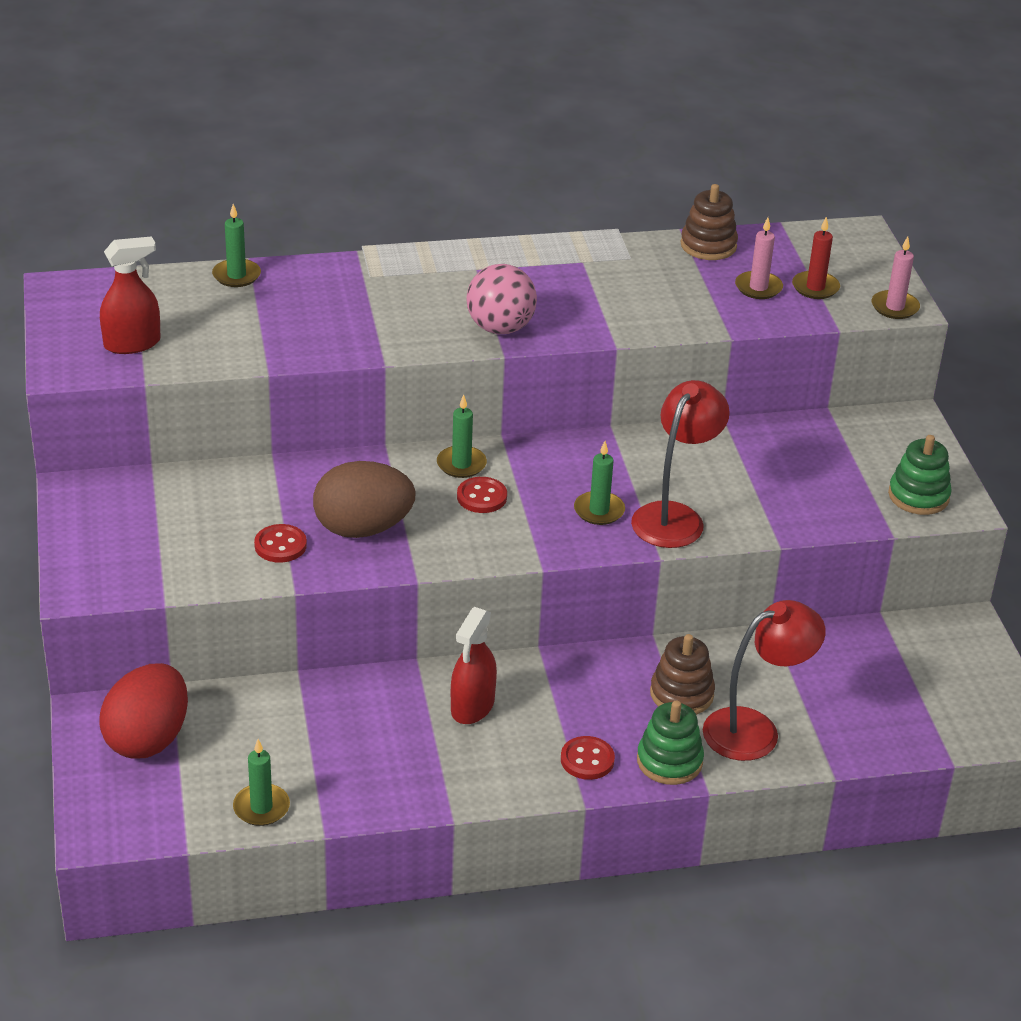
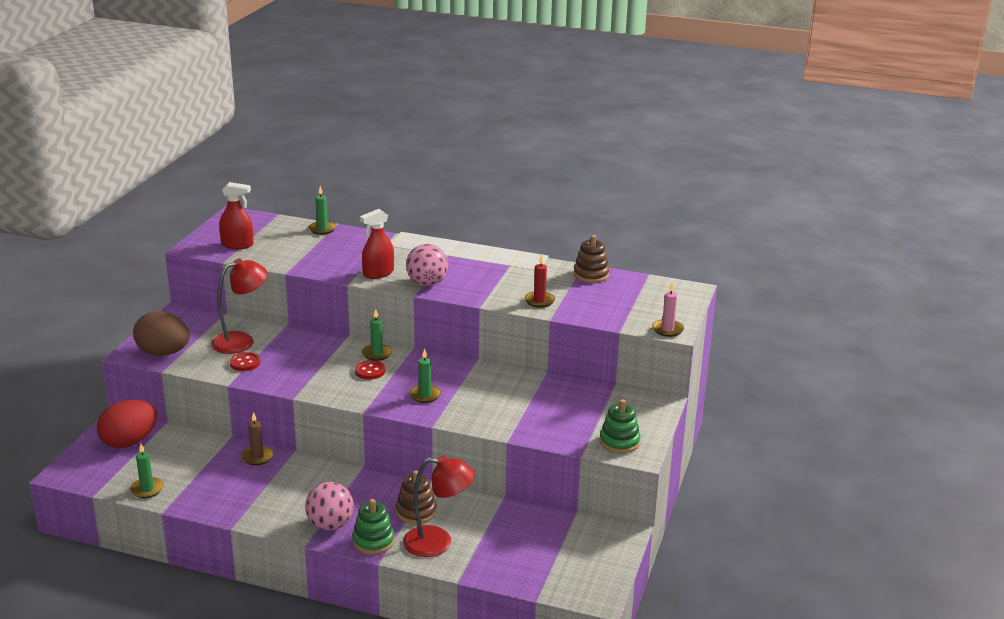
camera: 30 degrees right, 10 degrees down
(363, 529) = (293, 367): brown egg -> brown egg (163, 353)
(373, 692) = (257, 457): none -> brown candle
(472, 706) = (299, 480): red spray bottle -> red spray bottle (378, 273)
(587, 760) = (330, 525): red button -> pink ball
(674, 516) = (463, 410): red lamp -> red lamp (241, 341)
(758, 287) = (595, 300): pink candle -> none
(815, 287) = (630, 309): red candle -> red candle (539, 301)

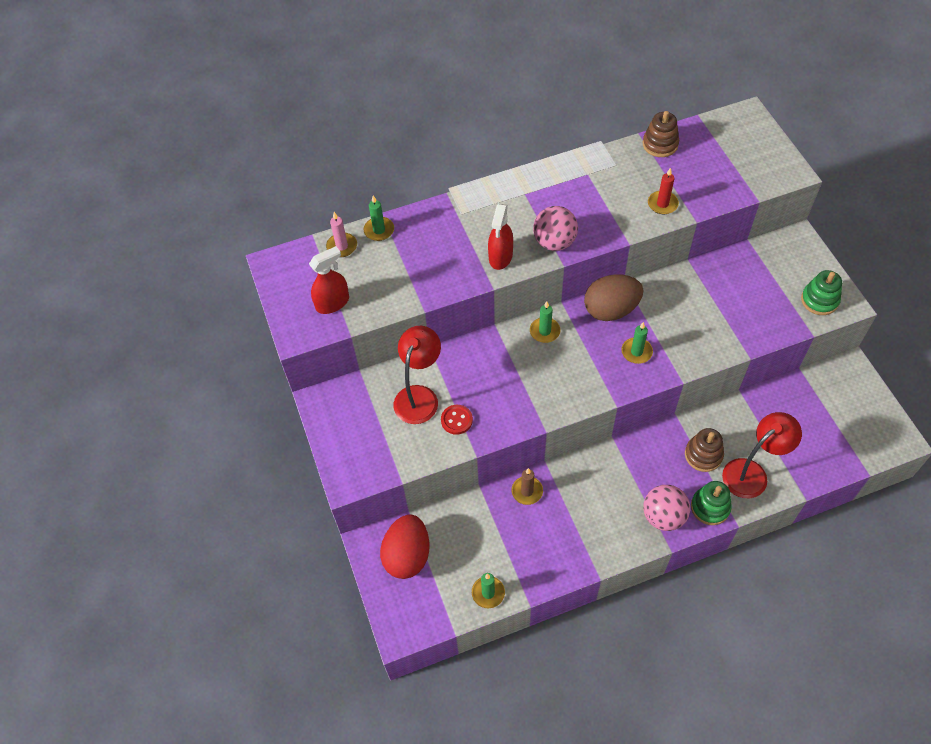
camera: 35 degrees left, 30 degrees up
(163, 353) = (374, 460): brown egg -> brown egg (611, 310)
(370, 371) = (564, 355): red button -> none
(667, 329) = (787, 174): pink candle -> pink candle (342, 246)

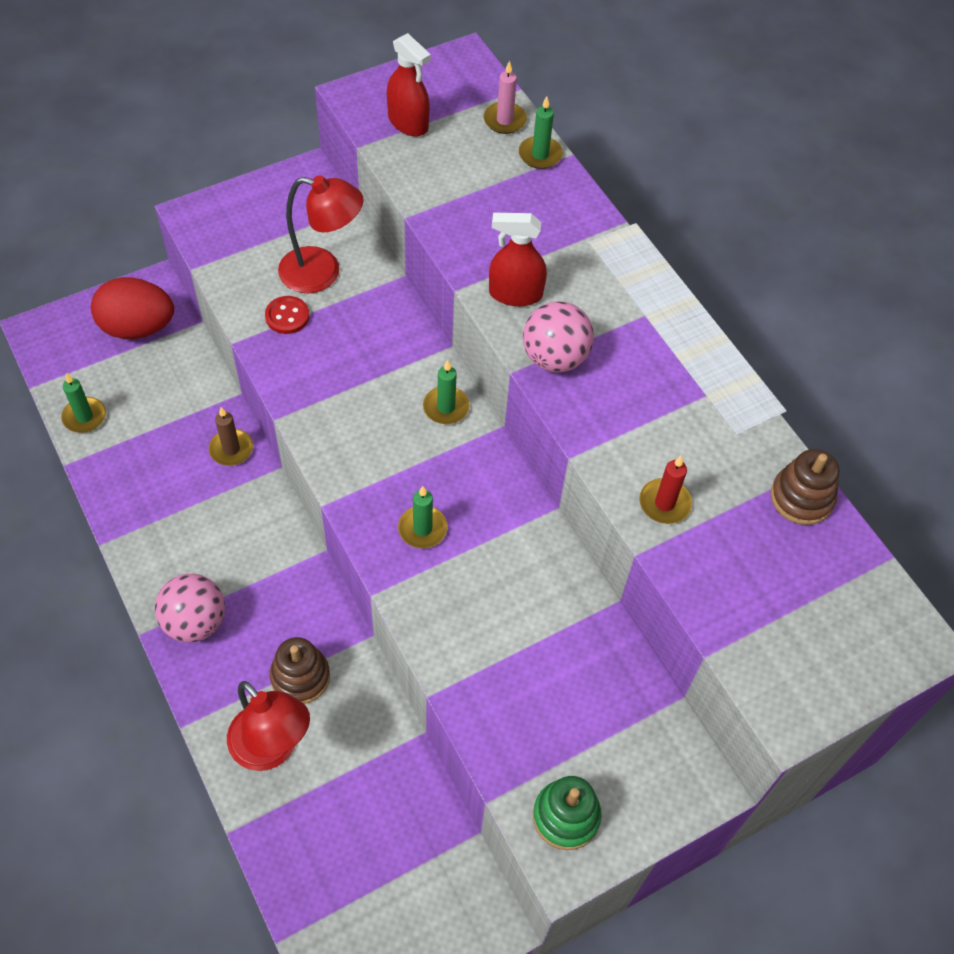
camera: 75 degrees right, 0 degrees up
(611, 310) = (497, 491): brown egg -> none
(710, 507) = (211, 686): green stacking toy -> none

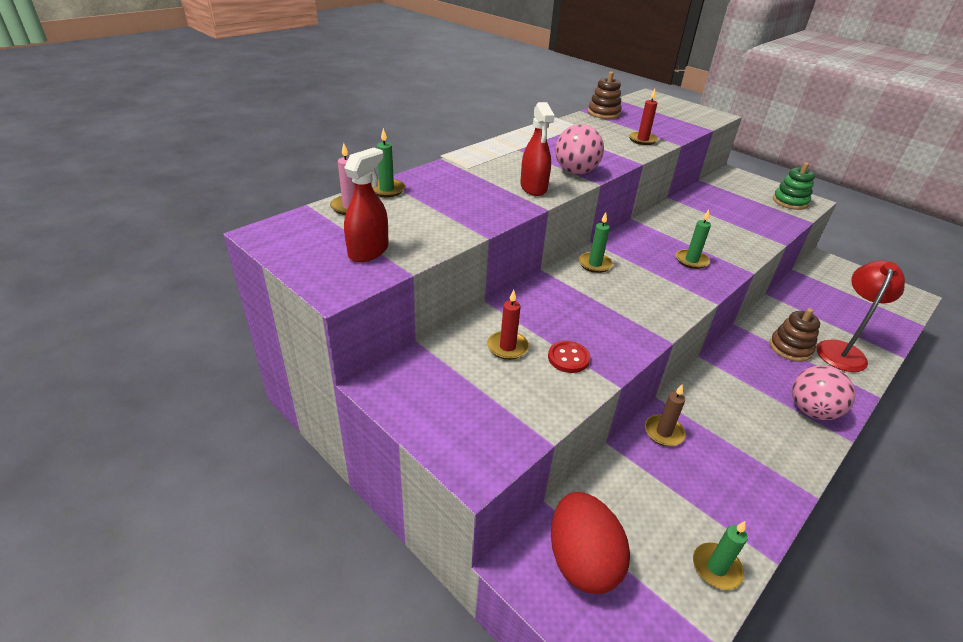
camera: 105 degrees left, 20 degrees down
(322, 273) = (507, 347): red lamp -> red candle

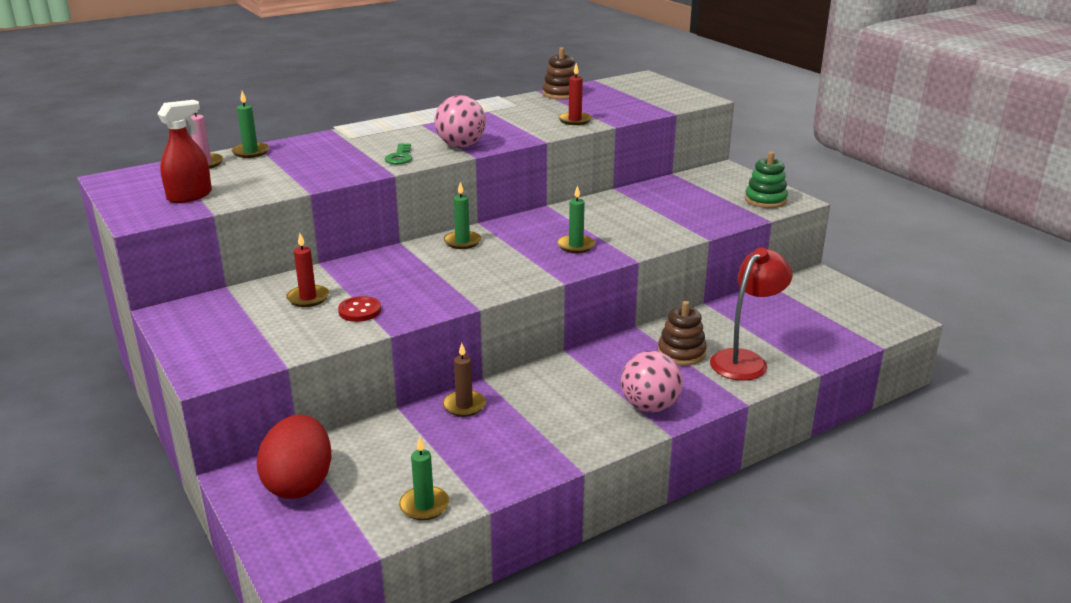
camera: 15 degrees right, 10 degrees down
(533, 188) = (399, 157): red spray bottle -> green key

